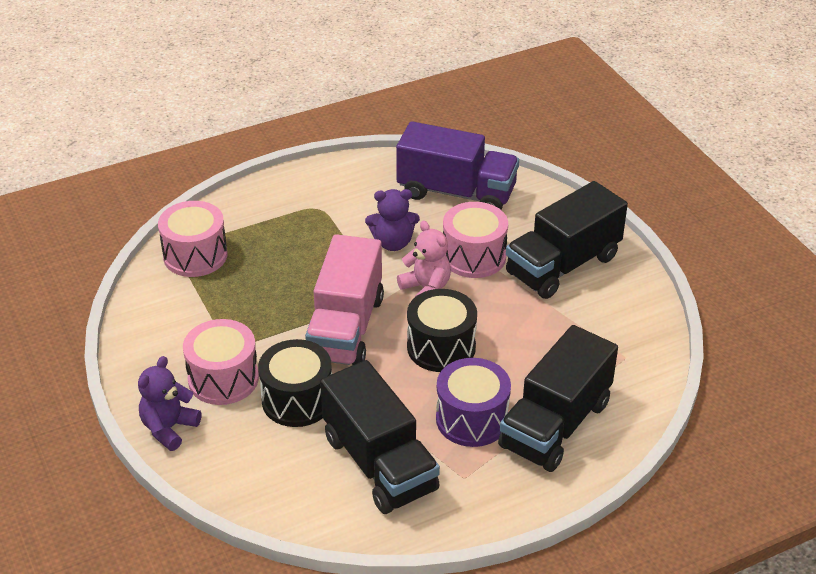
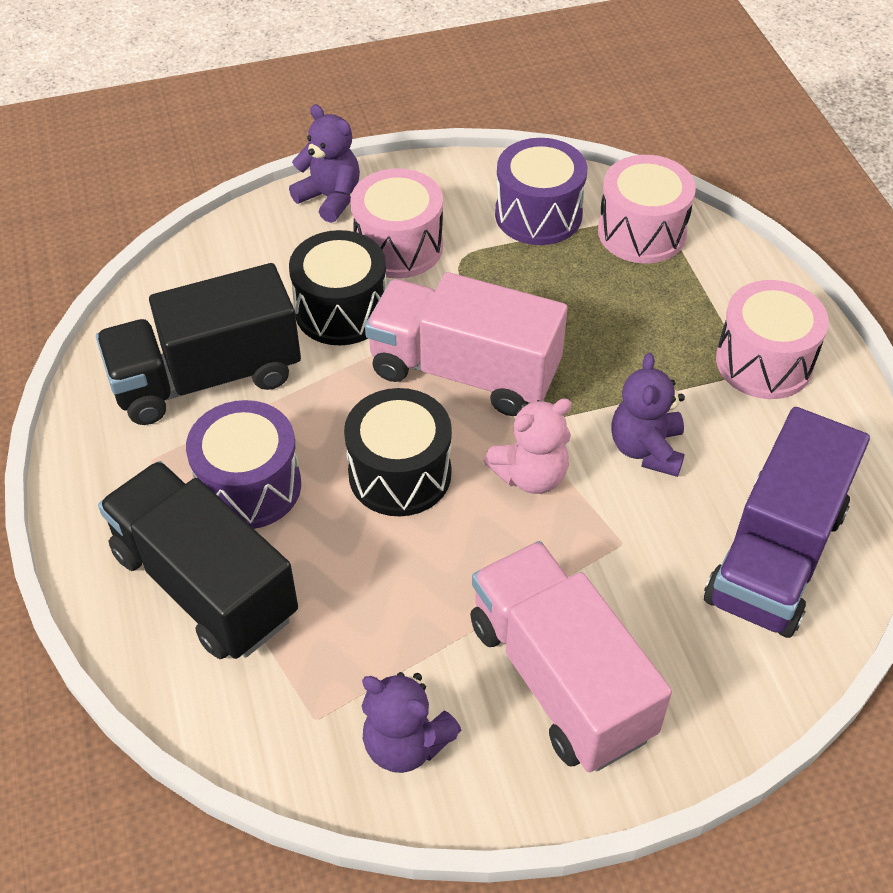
camera: 100 degrees right, 10 degrees up
(180, 307) = (538, 214): none -> purple drum
(474, 256) = (600, 551): pink drum -> pink drum (764, 362)
(563, 265) = (560, 678): black truck -> pink truck
(625, 319) = (405, 743): none -> purple teddy bear

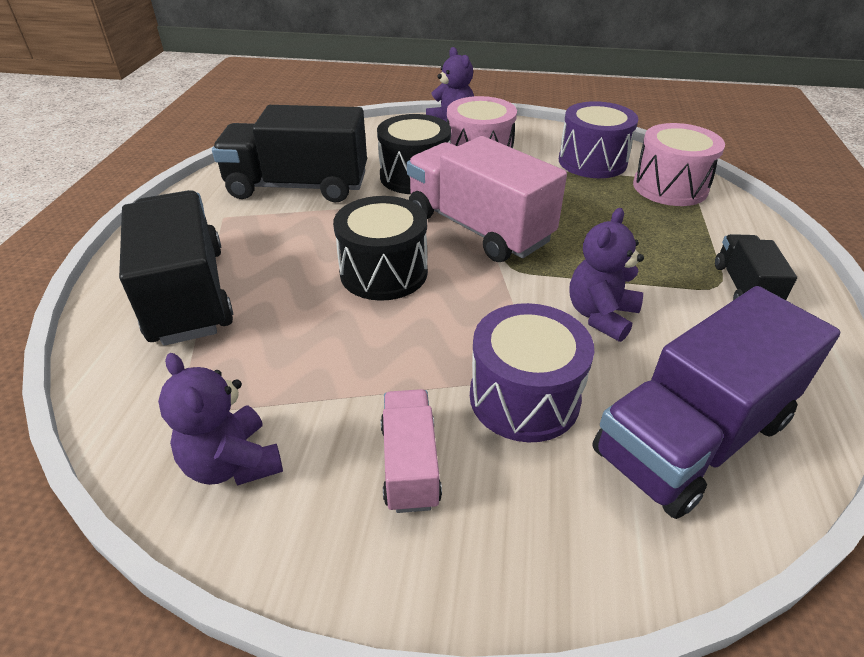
camera: 25 degrees right, 10 degrees down
(249, 486) = (271, 248): purple drum -> purple drum (524, 397)
(530, 475) = (487, 303): pink teddy bear -> none
(560, 678) = (410, 464): pink truck -> pink truck, size x0.52
(764, 362) = (744, 287): pink drum -> black truck

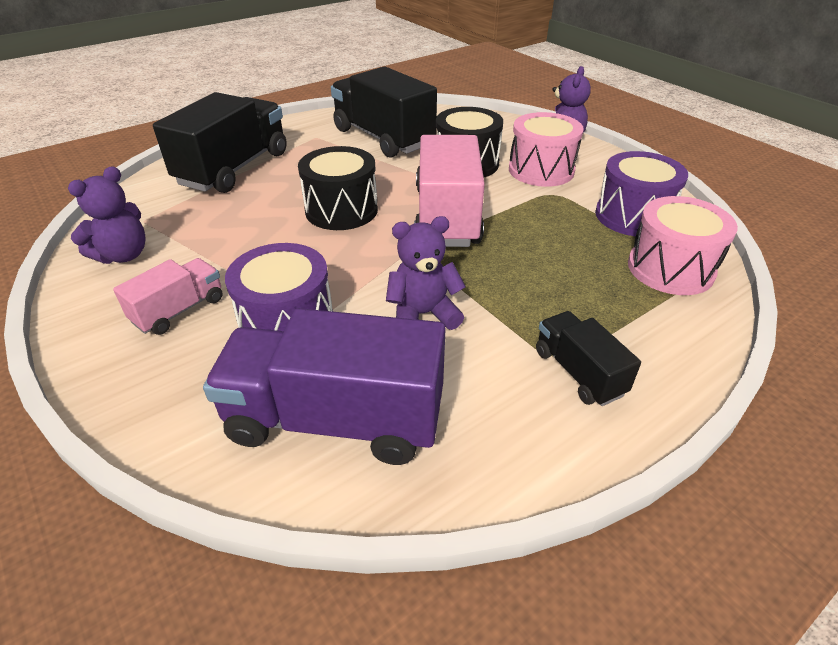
camera: 45 degrees right, 0 degrees up
(233, 463) = (123, 255): purple teddy bear -> purple teddy bear turned 150 degrees counterclockwise
(744, 287) = (578, 372): black truck -> black truck turned 75 degrees counterclockwise

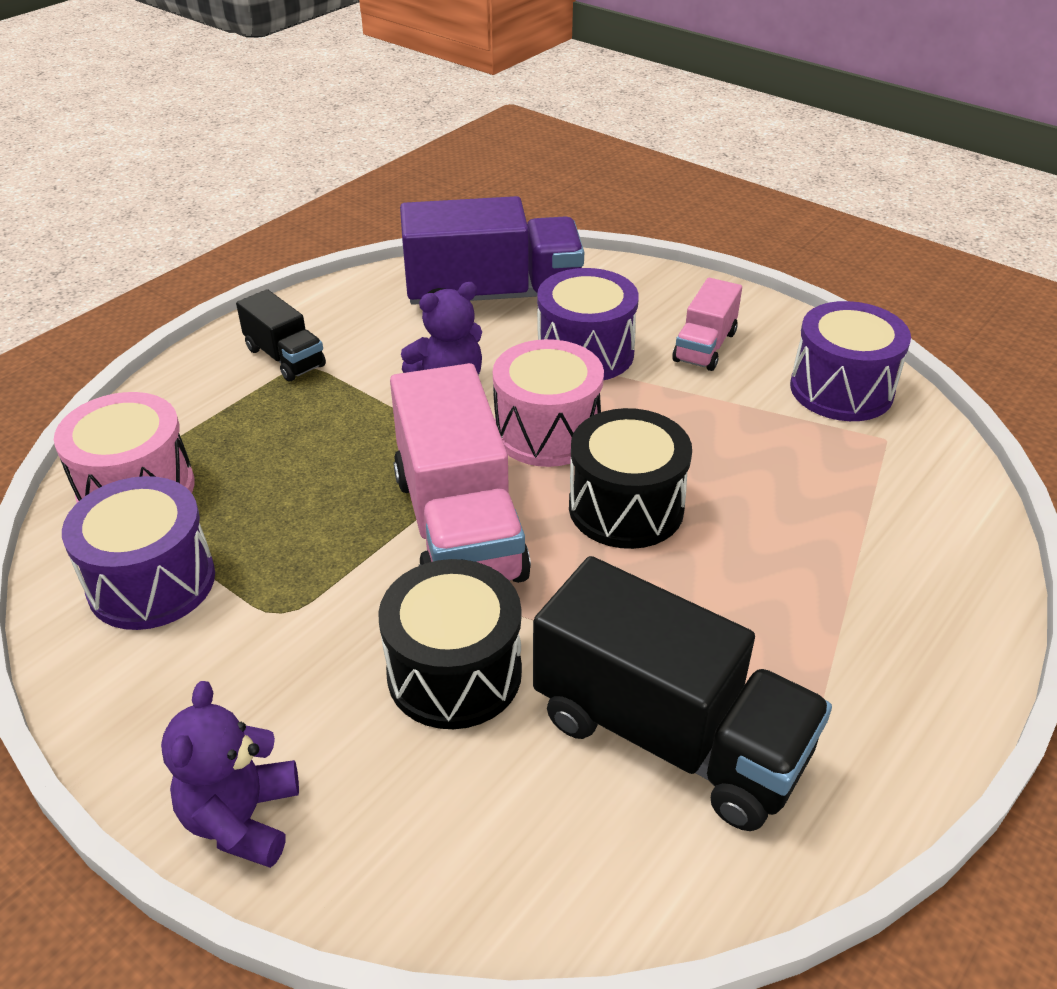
camera: 165 degrees right, 0 degrees up
(123, 255) = (841, 389): purple teddy bear -> purple drum
(234, 168) = (880, 567): black truck -> none
(541, 170) = (298, 682): pink drum -> pink drum (547, 432)

